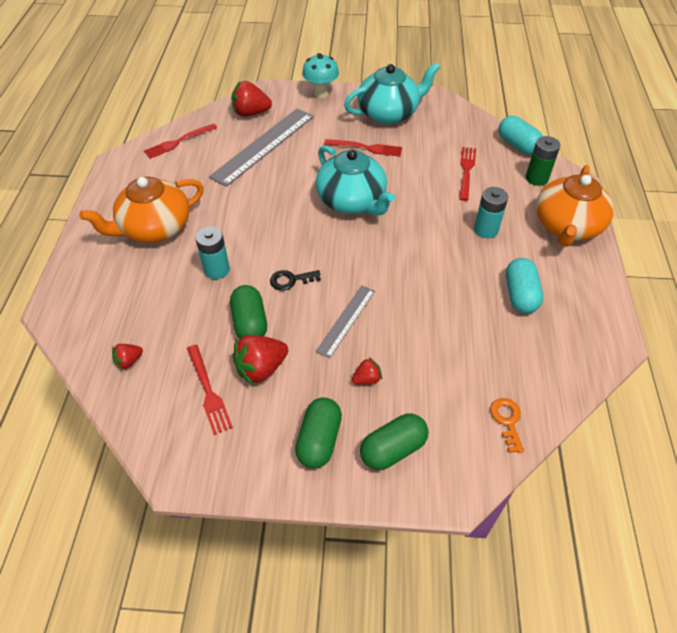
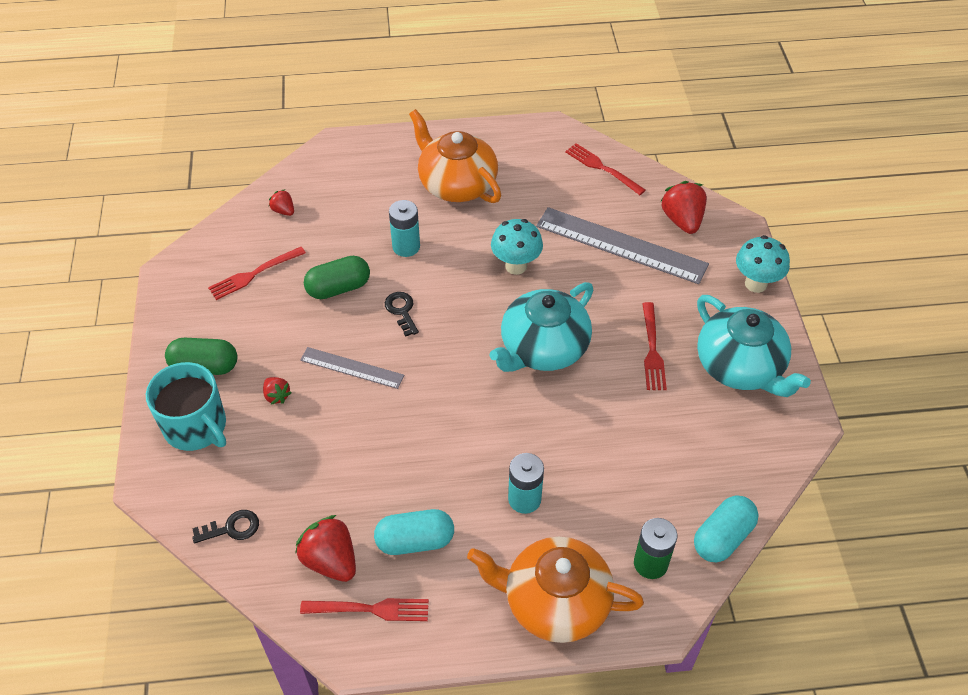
camera: 80 degrees right, 0 degrees up
(261, 368) = (283, 308): red strawberry -> red strawberry (330, 560)
(264, 204) = (516, 266): none -> turquoise mushroom
(393, 449) = (196, 427): green capsule -> turquoise mug
(466, 171) = (639, 471): red fork -> red fork (370, 609)
(507, 421) = (232, 528): orange key -> black key

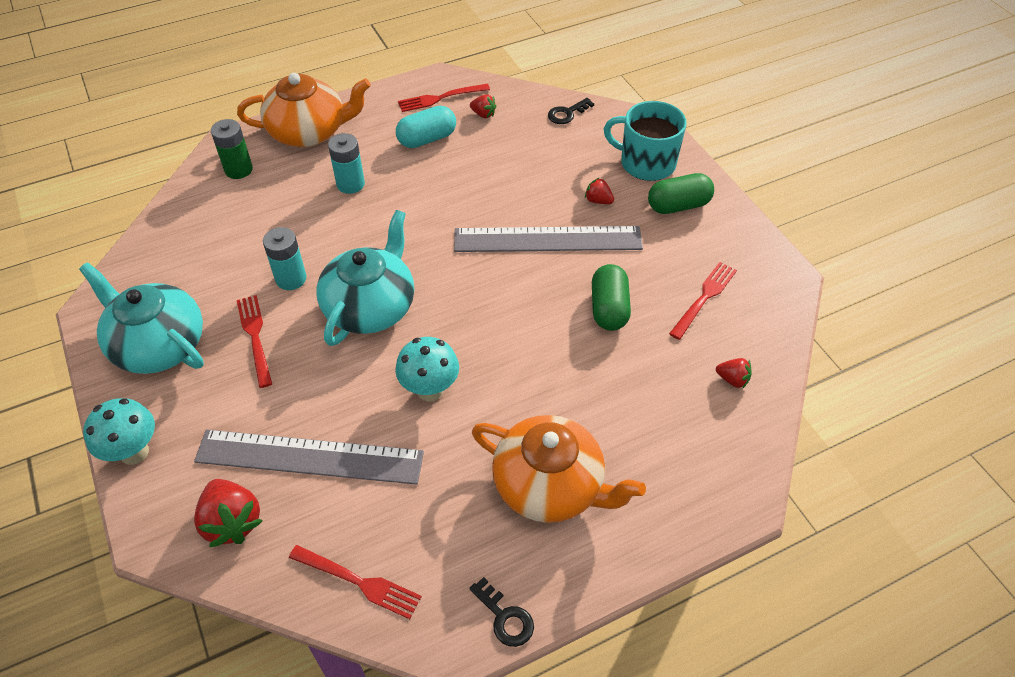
camera: 160 degrees right, 0 degrees up
(330, 560) = (483, 114): red strawberry -> red strawberry, size x0.54
(338, 288) = (609, 308): green capsule -> green capsule turned 45 degrees counterclockwise
(352, 368) = (547, 239): grey ruler -> grey ruler, size x1.80
(402, 311) = (530, 304): black key -> black key (505, 617)
(406, 247) = (565, 376): turquoise battery -> turquoise battery (291, 279)
(722, 537) = (179, 199): turquoise capsule -> none

